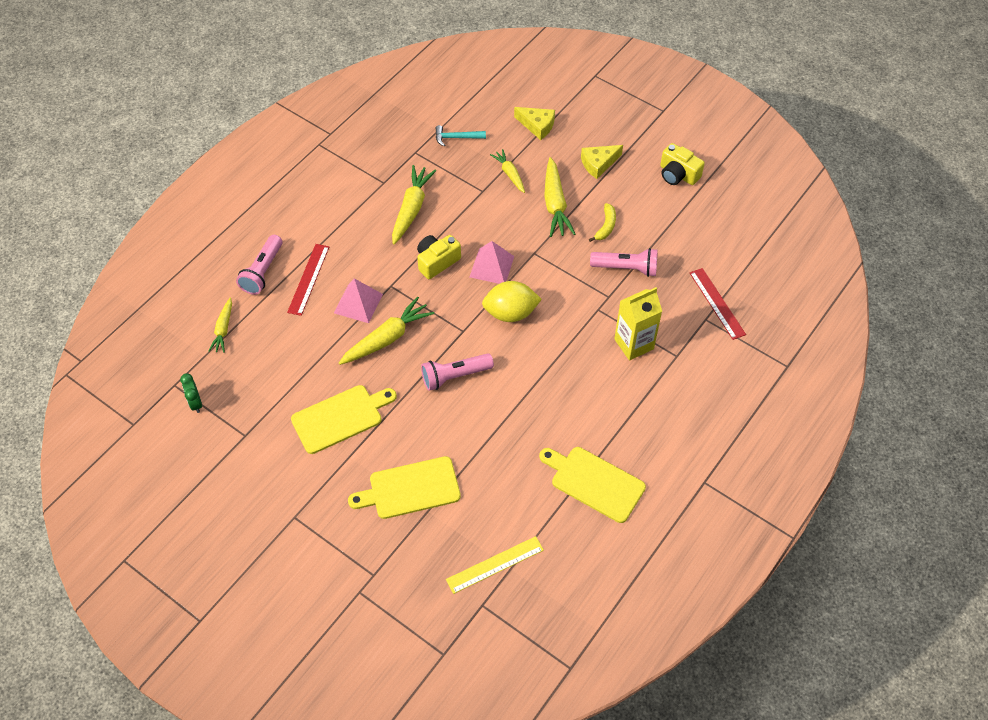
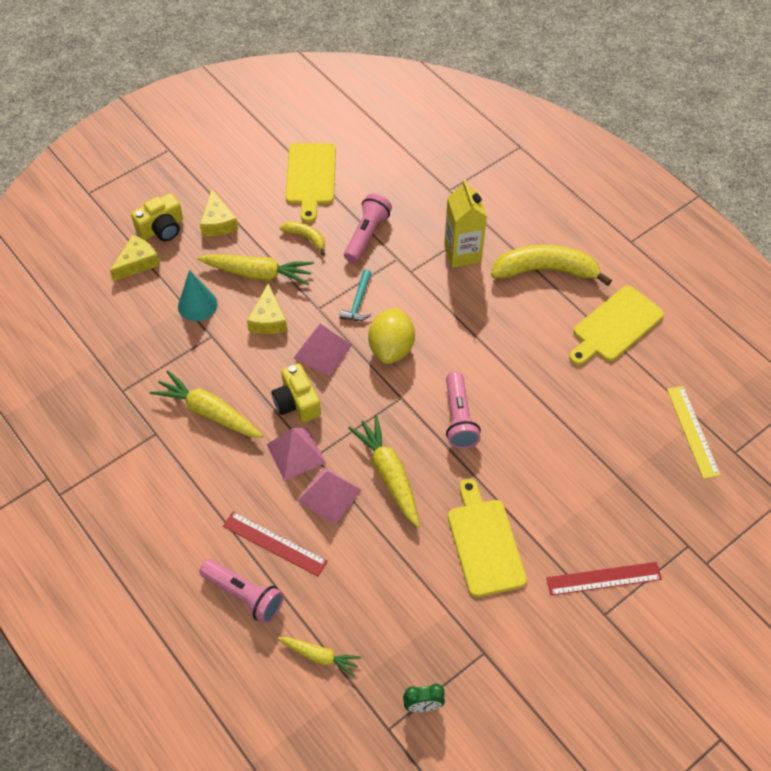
camera: 75 degrees left, 0 degrees up
(390, 272) = (296, 453): none -> pink pyramid
(410, 489) = (591, 490): yellow cutting board -> yellow cutting board (311, 177)
(457, 138) = (118, 344): turquoise hammer -> turquoise hammer (358, 302)
(509, 174) = (197, 305): yellow carrot -> turquoise cone
(511, 223) = (268, 319): none -> yellow cheese
(639, 414) = (545, 270): none -> yellow banana
(678, 174) = (261, 161): yellow camera -> yellow camera (162, 228)
(717, 303) = (434, 176): red ruler -> red ruler (603, 578)

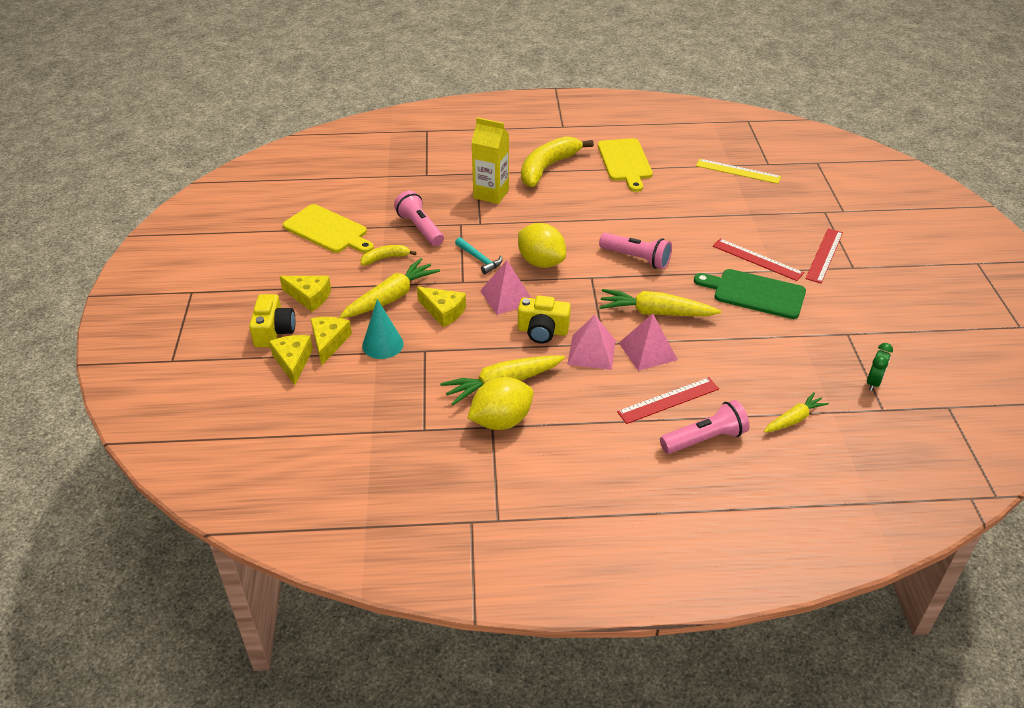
camera: 55 degrees left, 15 degrees down
(165, 436) = (501, 421): none -> yellow lemon
(175, 270) = (329, 342): none -> yellow cheese
(485, 543) = (755, 293): yellow cutting board -> green cutting board
(543, 520) = (757, 259): none -> red ruler

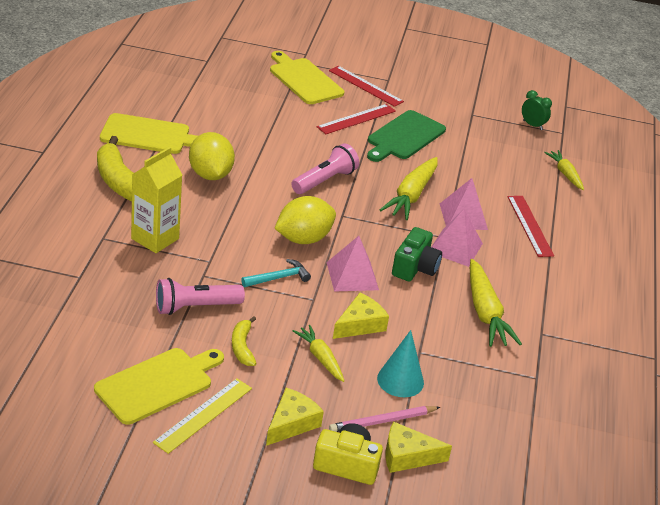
camera: 80 degrees left, 5 degrees down
(329, 342) = (382, 421): yellow cheese -> pink pencil
(390, 298) = (320, 358): yellow carrot -> yellow carrot, size x0.61
(501, 421) = (535, 326): yellow lemon -> yellow lemon (210, 175)
(542, 331) = (415, 267): yellow camera -> green camera
(704, 439) = (579, 222): pink flashlight -> none
(738, 171) = (210, 80): yellow ruler -> yellow ruler (203, 415)
(794, 218) = (304, 80): none -> yellow cutting board

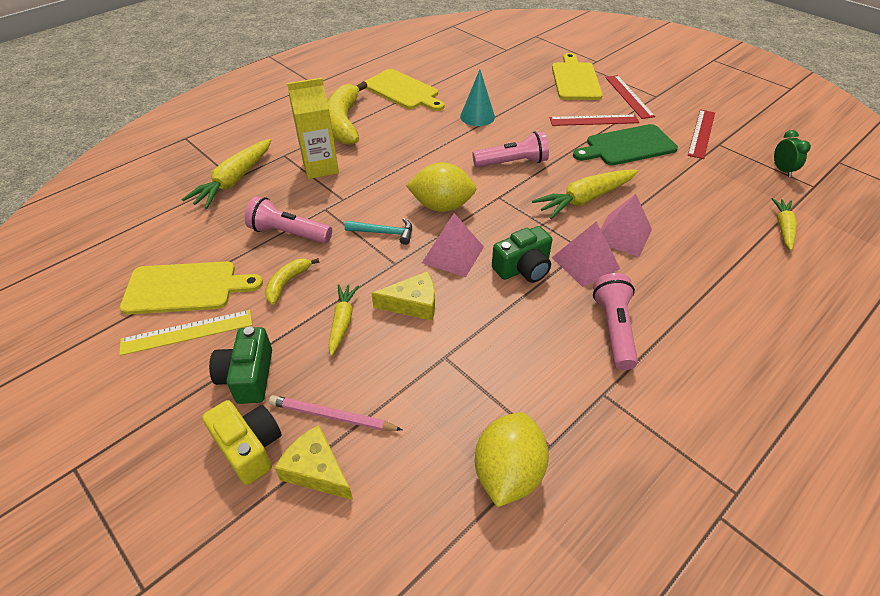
camera: 40 degrees right, 10 degrees up
(210, 175) = (418, 131): yellow lemon -> yellow lemon (508, 473)
(291, 423) = (248, 376): yellow cheese -> green camera
(400, 380) = (395, 379): turquoise cone -> turquoise cone (477, 116)
(485, 312) = (557, 343): yellow carrot -> yellow carrot (234, 181)
(513, 288) = (613, 329): none -> pink flashlight
(530, 225) = (693, 268): red ruler -> red ruler (701, 133)

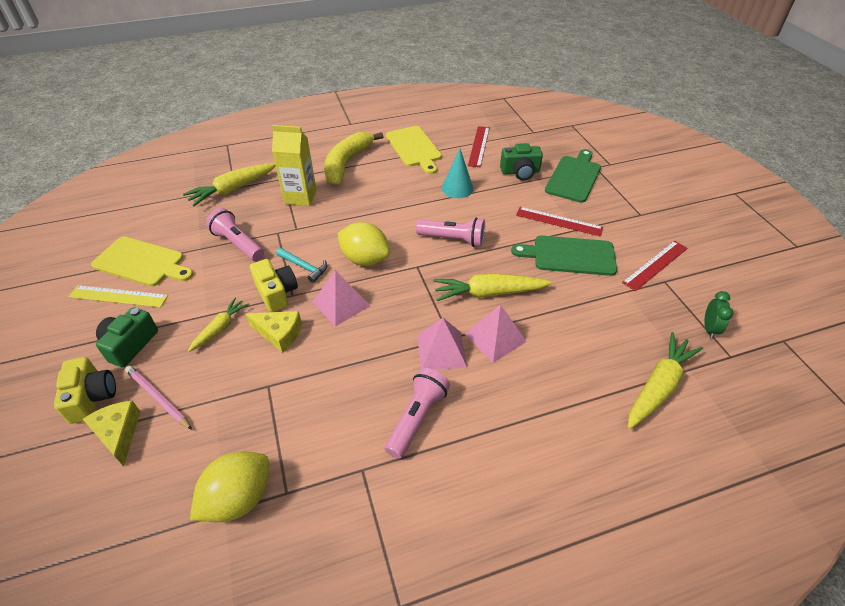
camera: 25 degrees right, 0 degrees up
(287, 283) = (207, 283): yellow banana -> none
(376, 267) = (276, 293): none -> yellow camera
(523, 268) = (386, 336): green camera -> green camera (520, 172)
(575, 79) = (574, 177): yellow cutting board -> green cutting board
(629, 96) = (612, 207): red ruler -> red ruler (479, 146)
(783, 228) = (658, 386): yellow carrot -> yellow carrot, size x1.65

